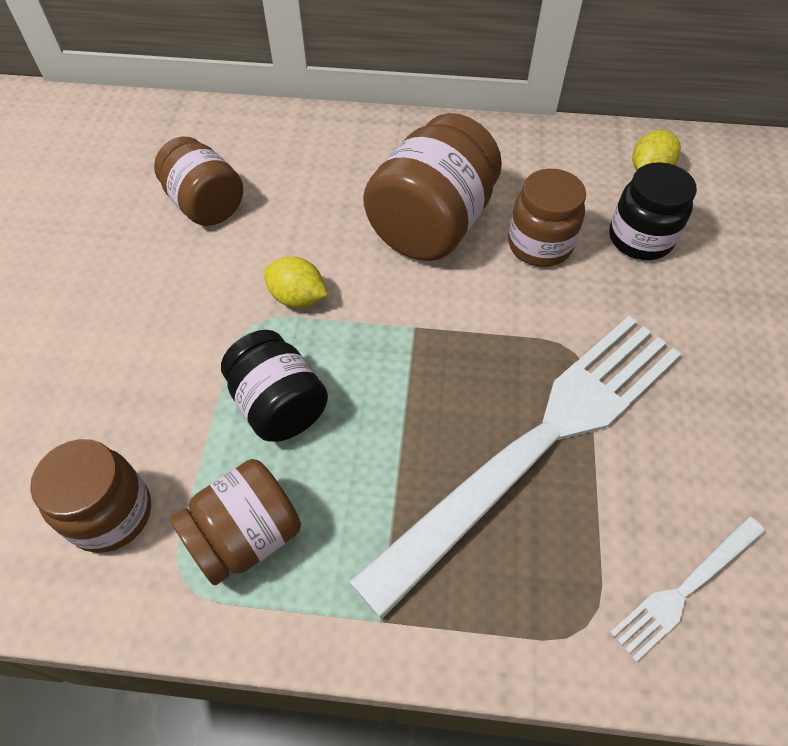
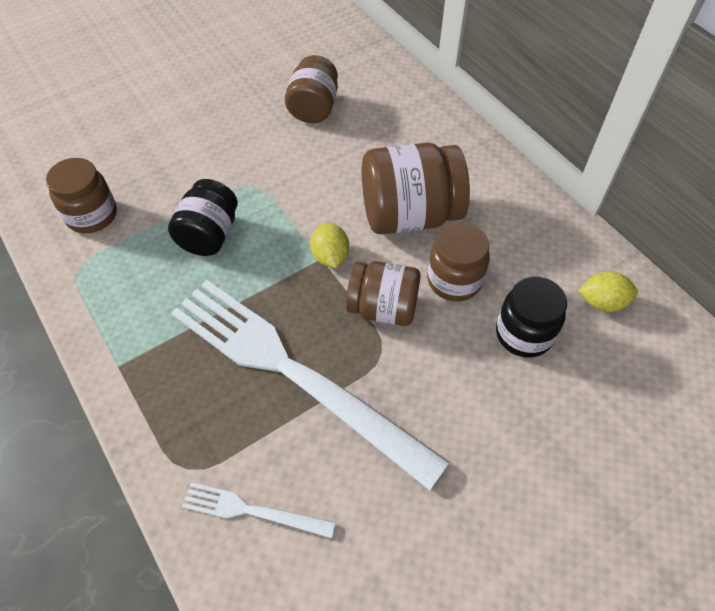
camera: 50 degrees right, 0 degrees up
(246, 535) = (121, 276): brown jar -> brown jar (383, 308)
(297, 298) = (288, 192): yellow lemon -> yellow lemon (330, 256)
(538, 442) = (292, 372): white fork -> white fork turned 150 degrees counterclockwise

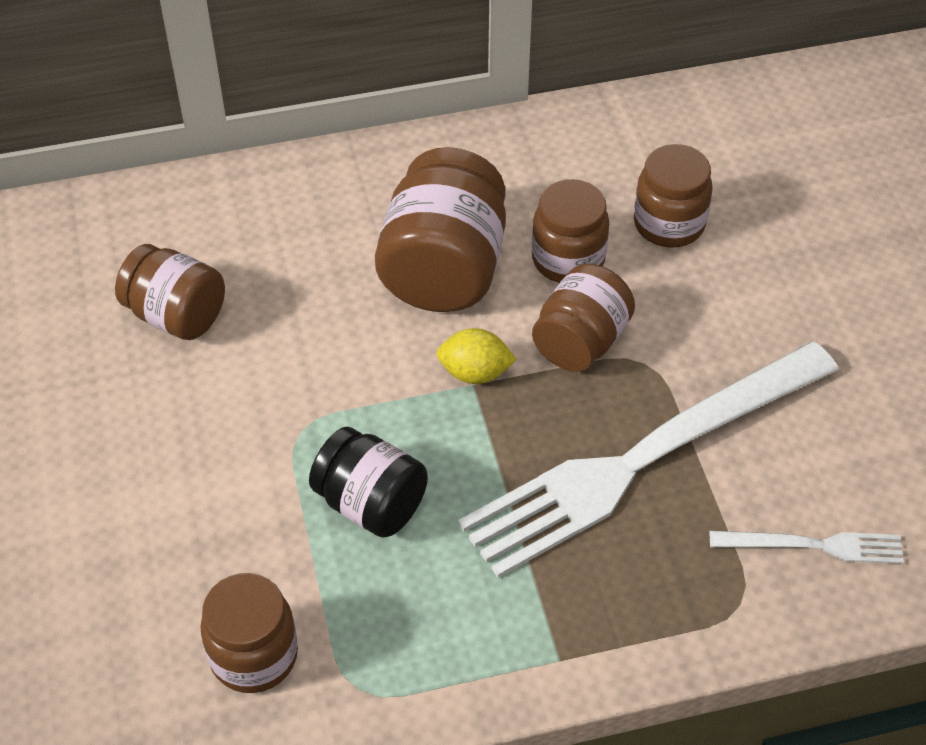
camera: 70 degrees left, 5 degrees down
(252, 511) = (814, 545): white fork -> white fork turned 120 degrees counterclockwise
(524, 334) = (669, 224): black jar -> brown jar
(602, 302) = (653, 142): yellow lemon -> none

